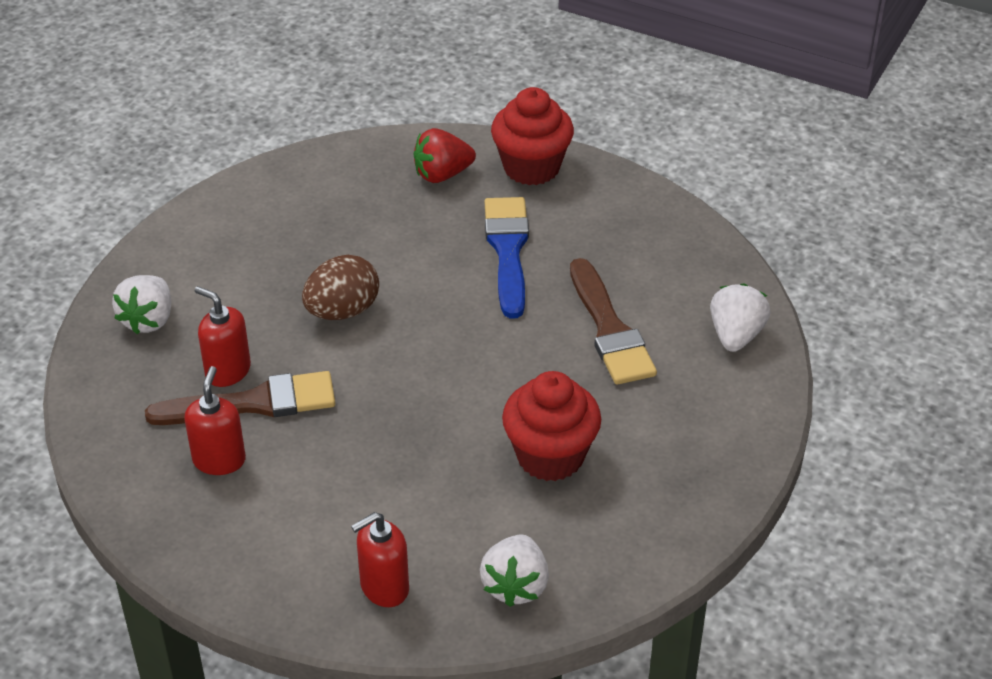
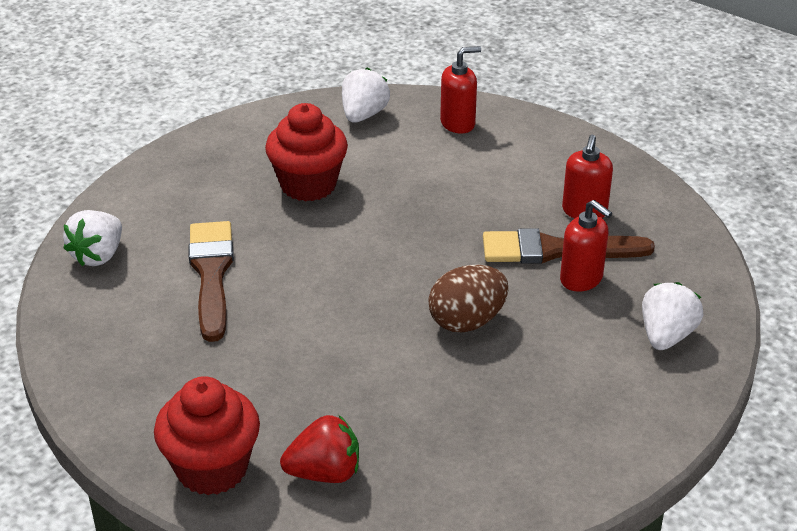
camera: 170 degrees left, 5 degrees down
(508, 250) = (279, 365): blue brush -> none

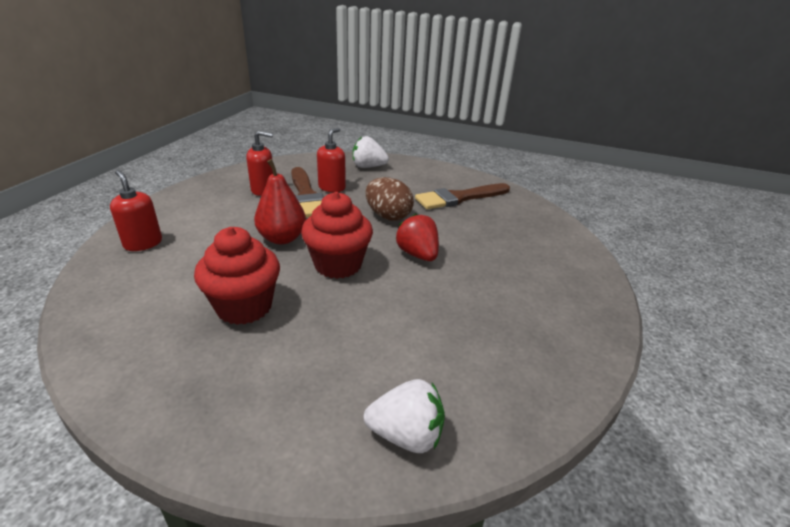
camera: 110 degrees left, 5 degrees down
(211, 274) = (395, 335): brown brush -> brown brush (459, 198)
(212, 468) = (581, 284): red cupcake -> red cupcake (338, 265)
(324, 473) = (542, 244): red strawberry -> red strawberry (418, 254)
(363, 115) = (116, 295): white strawberry -> none
(435, 218) = (282, 238): none -> red pear

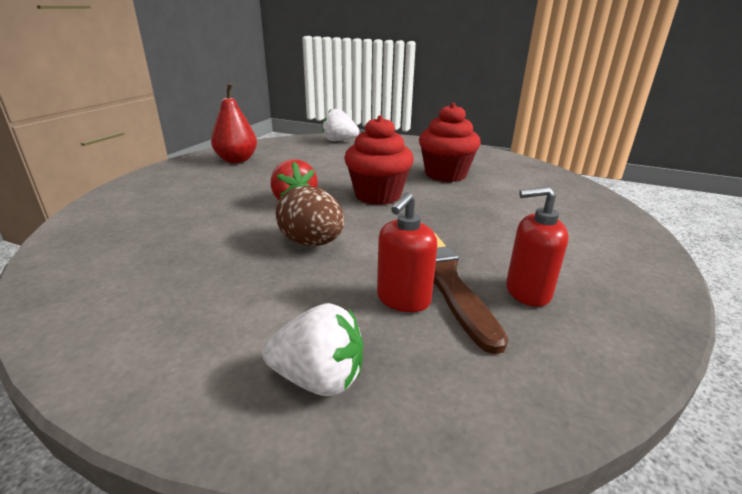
camera: 175 degrees left, 5 degrees down
(143, 243) = (590, 214): red soap dispenser -> none
(282, 238) = (445, 217): red pear -> red pear (237, 160)
(459, 198) = (169, 276): brown brush -> none

